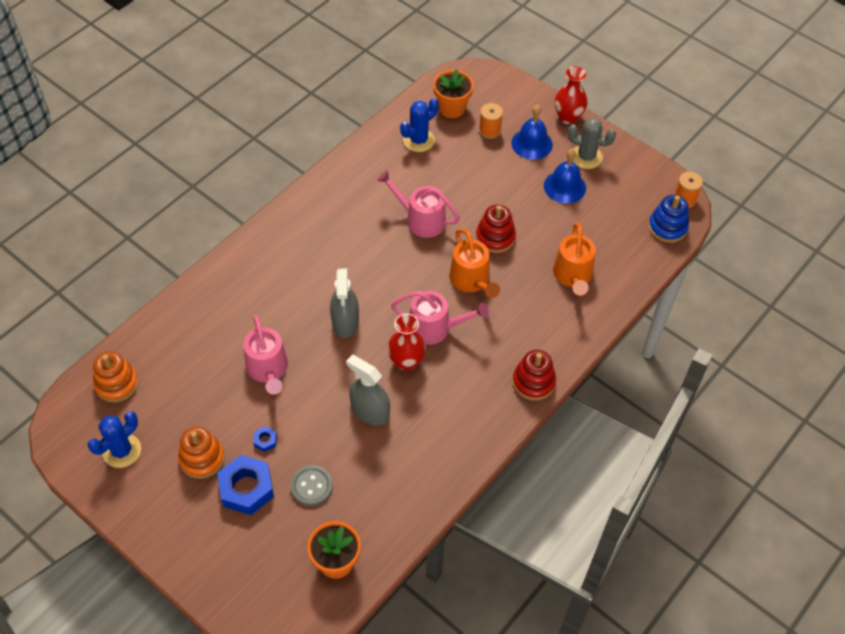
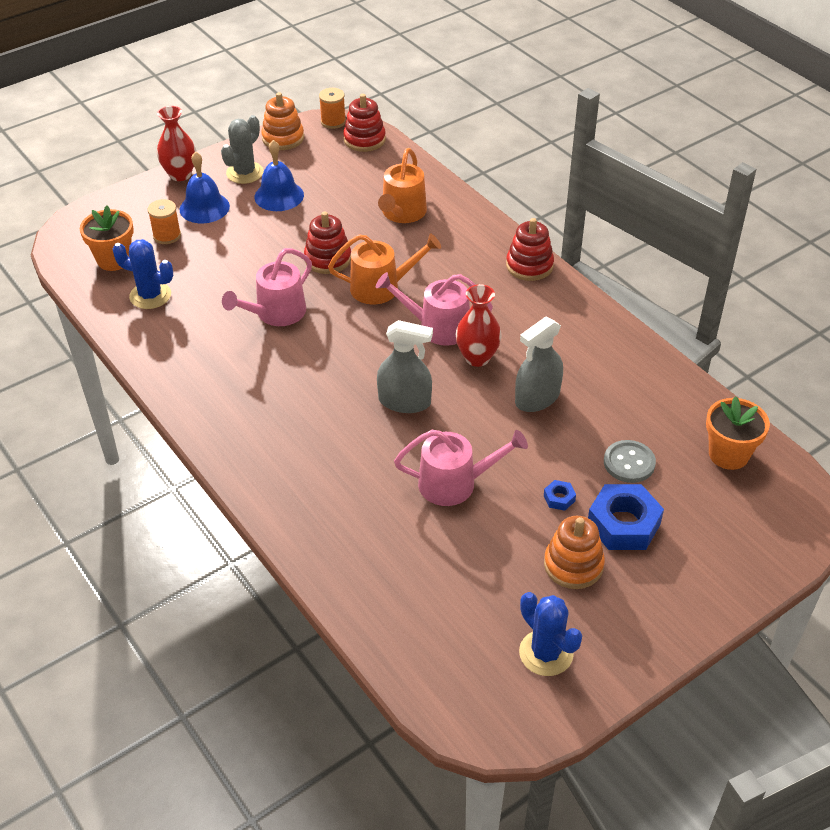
camera: 75 degrees left, 10 degrees down
(116, 384) = (435, 652): orange stacking toy -> orange stacking toy (283, 138)
(419, 140) = (150, 295): blue cactus -> blue cactus turned 45 degrees counterclockwise
(435, 328) = (438, 327): pink watering can -> pink watering can turned 105 degrees counterclockwise
(573, 275) = (402, 213): orange watering can -> orange watering can turned 90 degrees clockwise
(667, 227) = (364, 140): blue stacking toy -> red stacking toy

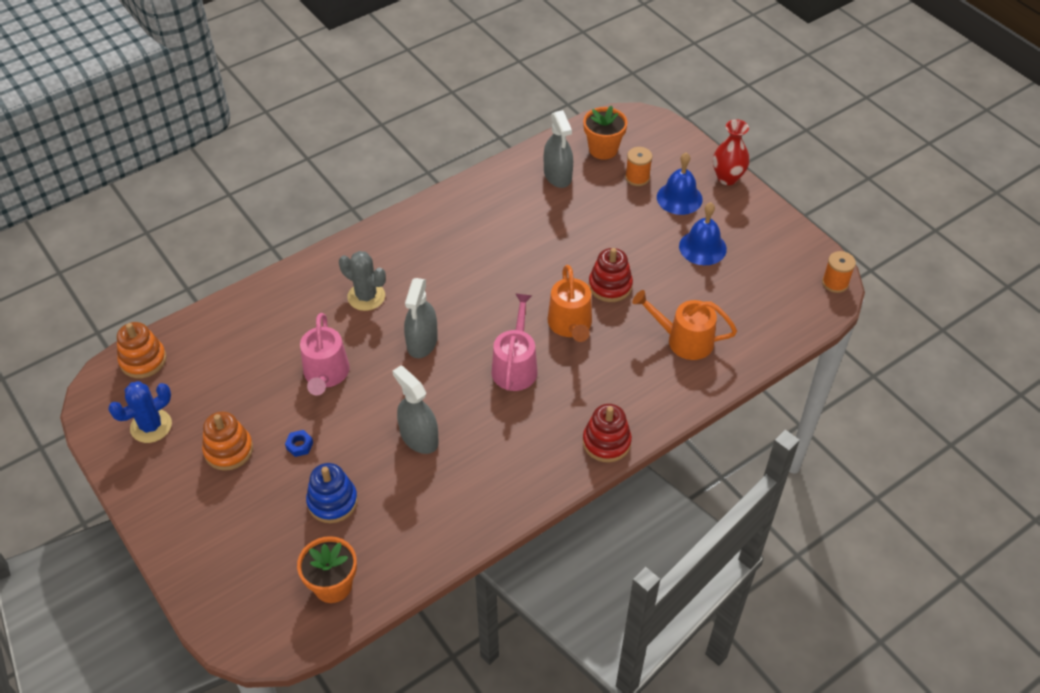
camera: 90 degrees right, 5 degrees up
(150, 295) = (557, 175): blue cactus -> grey spray bottle
(244, 173) = (736, 221): grey cactus -> grey cactus (366, 296)
(276, 313) = (535, 254): pink watering can -> none
(283, 138) = (798, 245): orange stacking toy -> orange stacking toy (143, 360)
(364, 140) = (806, 309): red stacking toy -> none
(477, 357) = (474, 394): red vase -> none
(623, 524) = (264, 490): blue nut -> none
(629, 463) = (332, 501): grey button -> blue stacking toy

